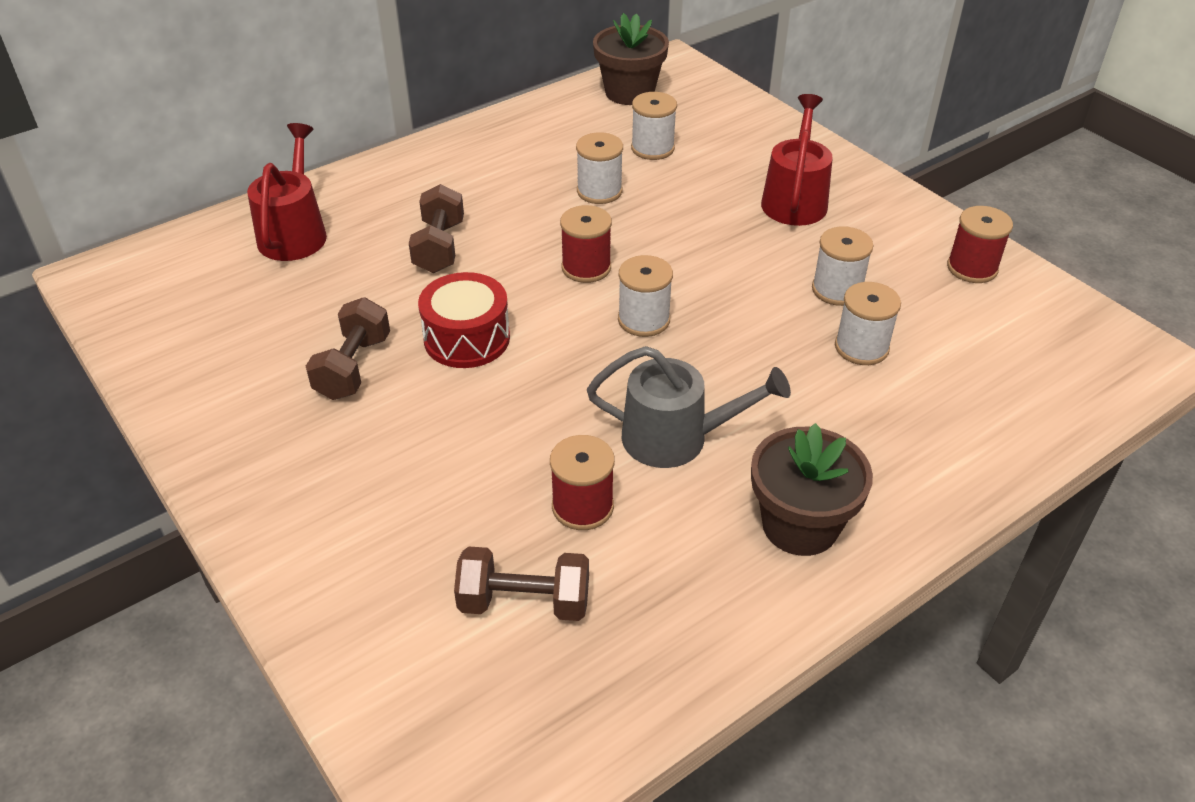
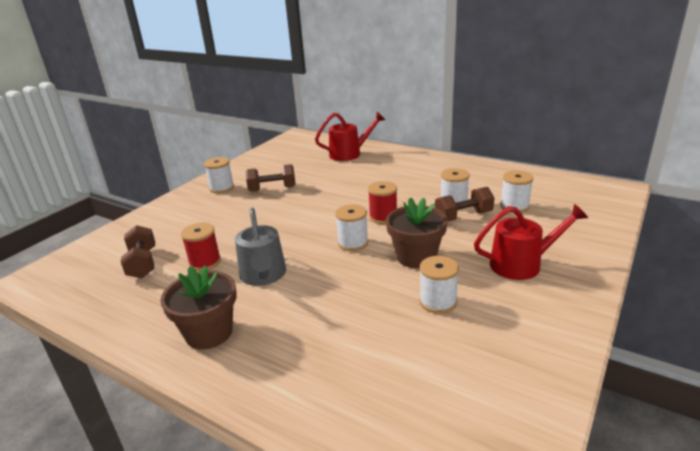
camera: 70 degrees right, 15 degrees down
(439, 247) = (366, 181): brown dumbbell -> brown dumbbell (463, 216)
(467, 338) = (306, 205): red drum -> none
(629, 92) = (562, 186): brown flower pot -> brown flower pot (416, 257)
(861, 347) = (384, 324): white spool -> white spool (222, 188)
(972, 268) = (528, 363): red spool -> none

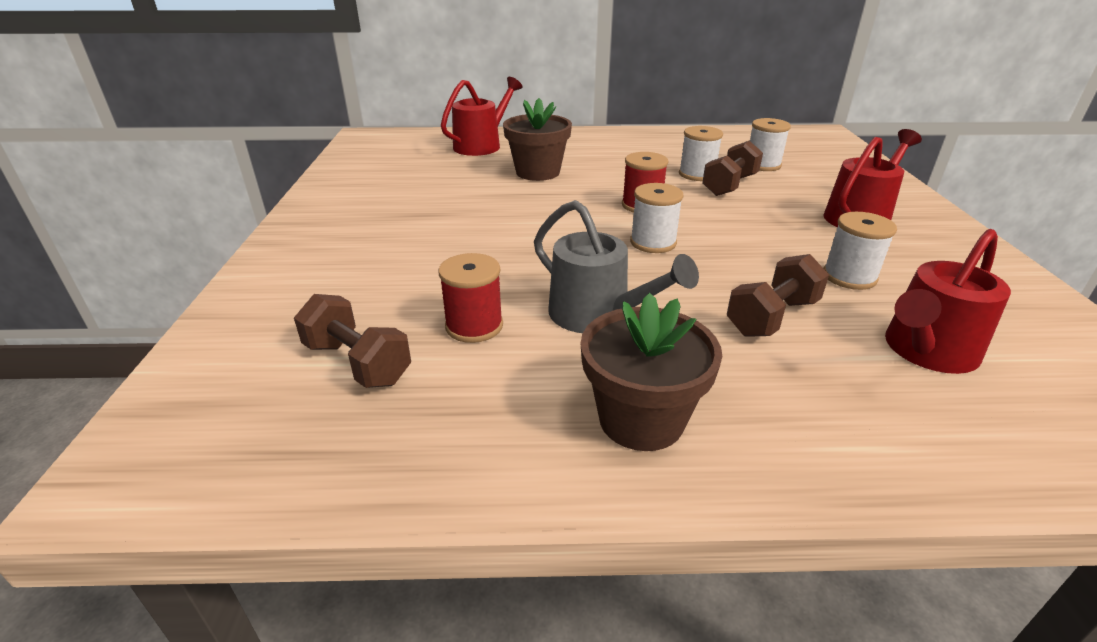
camera: 35 degrees left, 5 degrees up
(222, 188) = (341, 221): white spool -> none
(272, 189) = (431, 205): brown dumbbell -> brown dumbbell (772, 317)
(405, 362) = (926, 351): none -> red watering can
(416, 257) = (749, 238): brown flower pot -> brown flower pot (538, 172)

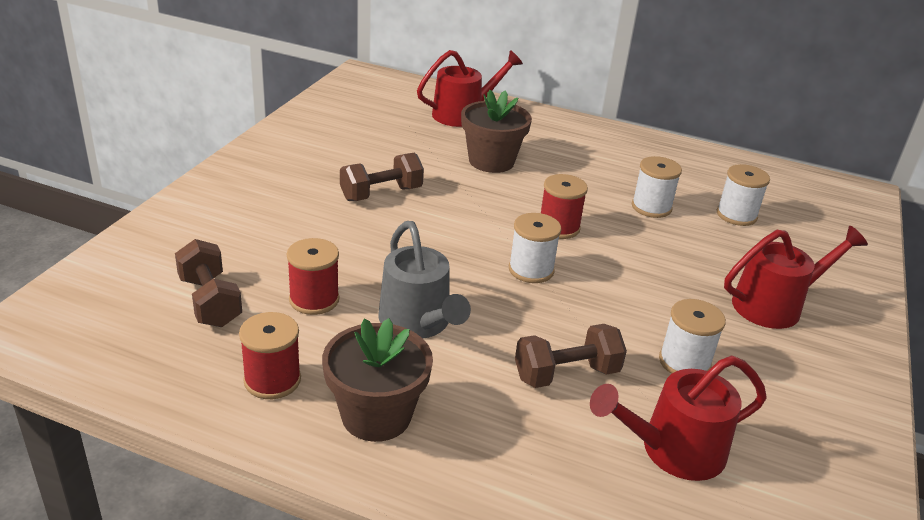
camera: 20 degrees right, 0 degrees up
(496, 423) = (272, 380): none -> red spool
(729, 185) = (672, 230): brown dumbbell -> brown dumbbell (381, 194)

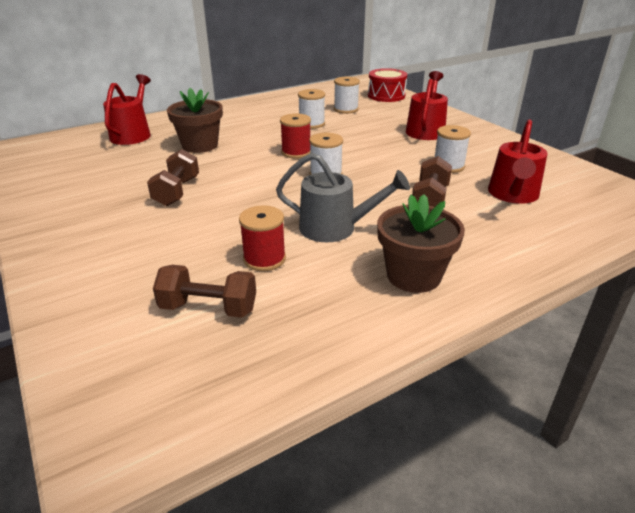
camera: 50 degrees left, 0 degrees up
(272, 380) = (338, 308): red spool -> none
(840, 230) = (386, 95): none -> red drum

